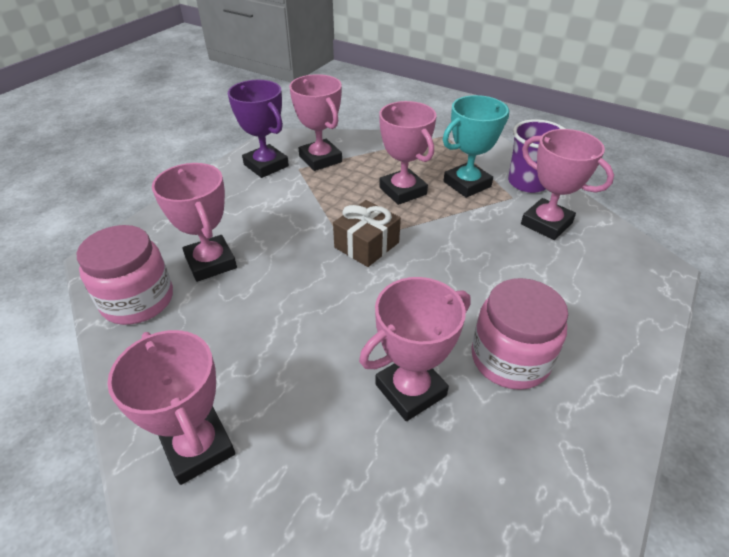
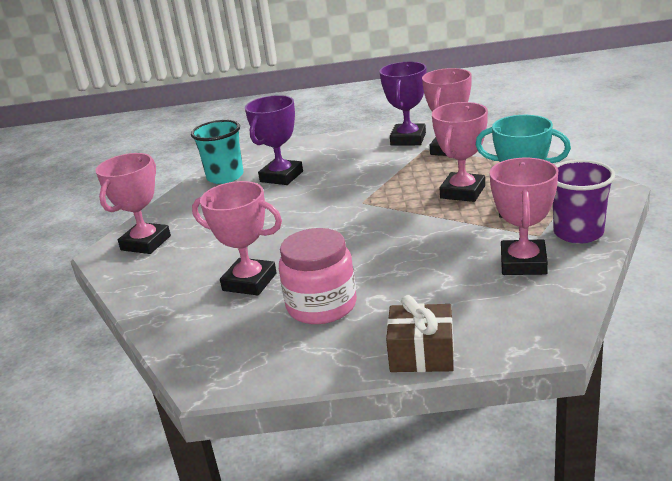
camera: 60 degrees right, 15 degrees down
(138, 300) = (225, 177): pink jar -> turquoise cup
(211, 262) = (281, 176): pink trophy -> purple trophy
(366, 245) = (372, 209): brown gift -> brown gift (422, 353)

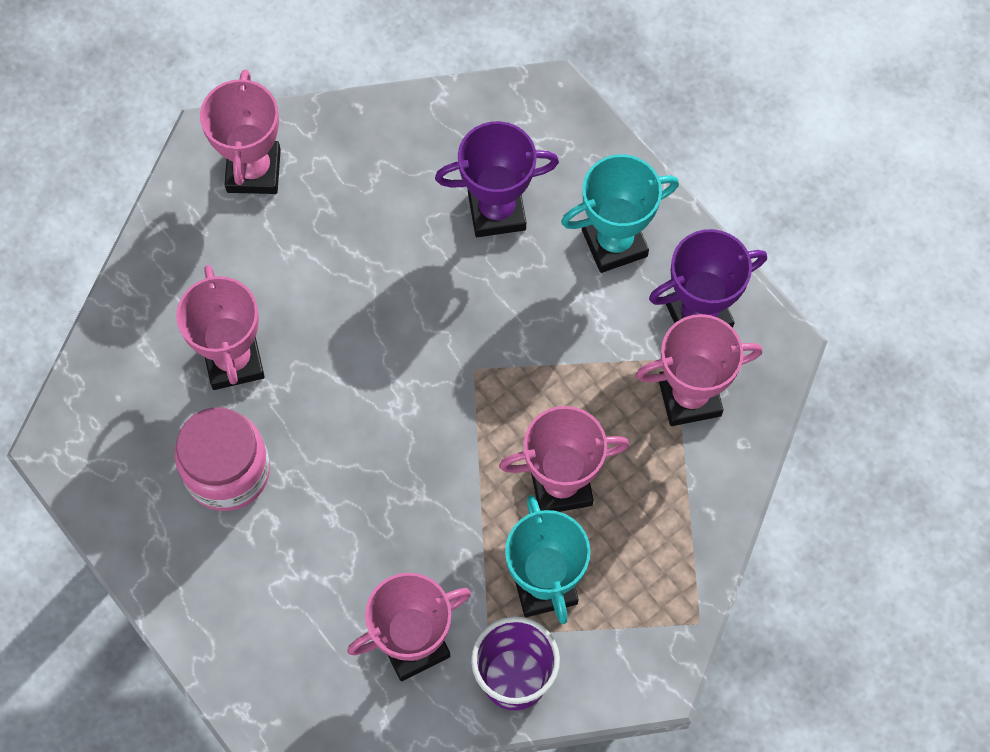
camera: 50 degrees right, 40 degrees up
(146, 243) = (253, 171): pink trophy -> pink trophy turned 75 degrees counterclockwise
(225, 177) = (461, 132): turquoise cup -> none
(342, 151) = (614, 243): none -> turquoise trophy
(422, 353) = (195, 623): brown gift -> none

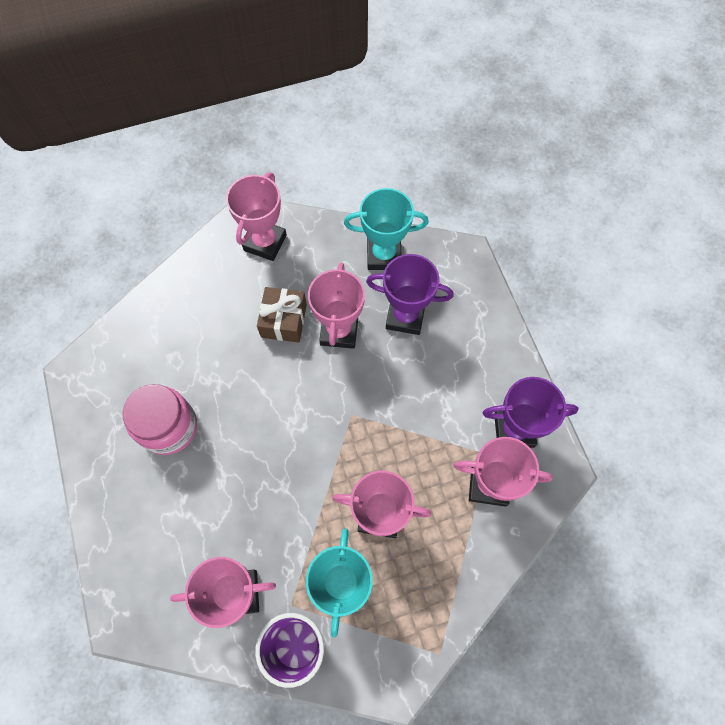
camera: 20 degrees right, 0 degrees up
(233, 360) = (203, 356): pink trophy -> pink trophy (339, 331)
(327, 273) = (283, 320): none -> brown gift
(614, 243) = (474, 362): turquoise trophy -> turquoise trophy (384, 255)

